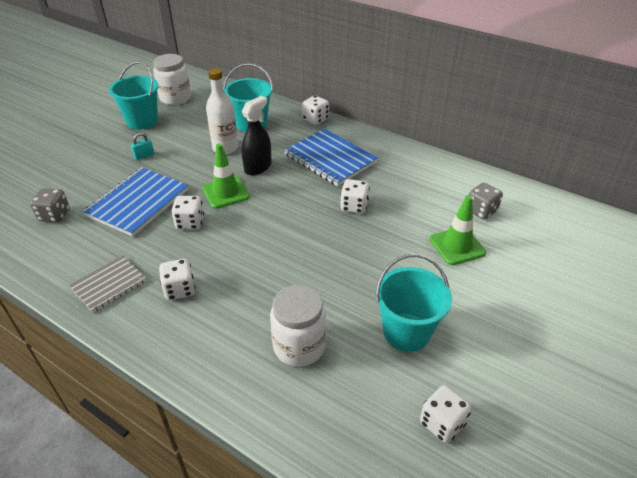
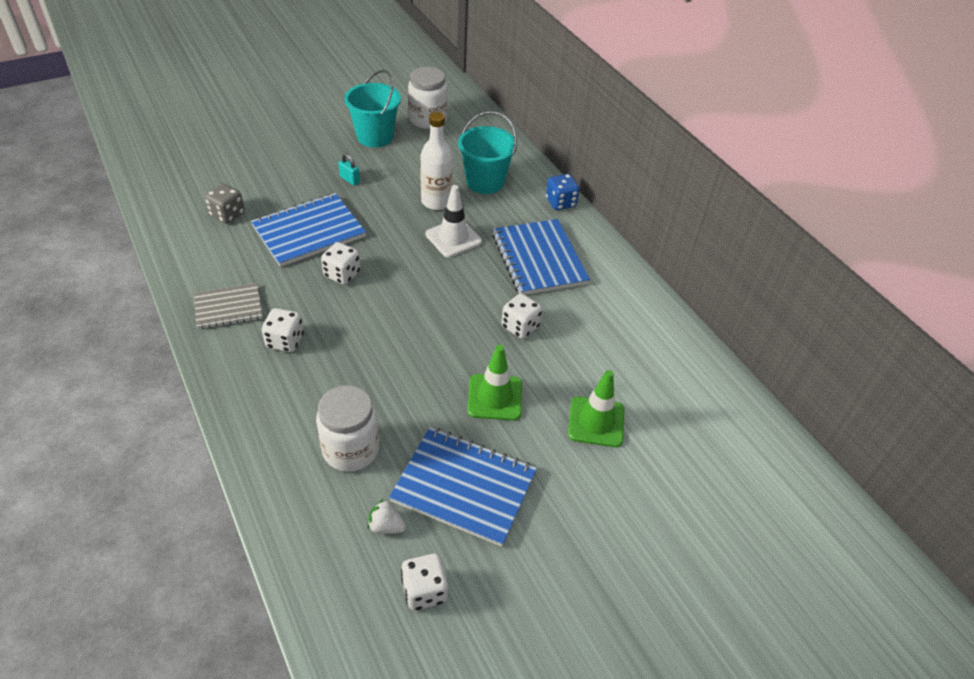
camera: 25 degrees right, 5 degrees up
(144, 156) = (350, 180): turquoise padlock -> turquoise padlock turned 45 degrees clockwise
(226, 192) = (400, 255): green traffic cone -> green traffic cone (495, 397)
(258, 167) = (453, 238): black spray bottle -> white traffic cone
(315, 119) = (560, 203): white dice -> blue dice
(373, 390) = (386, 526): none -> white strawberry
(406, 332) = (464, 487): turquoise bucket -> blue notebook
(481, 211) = (660, 394): grey dice -> none

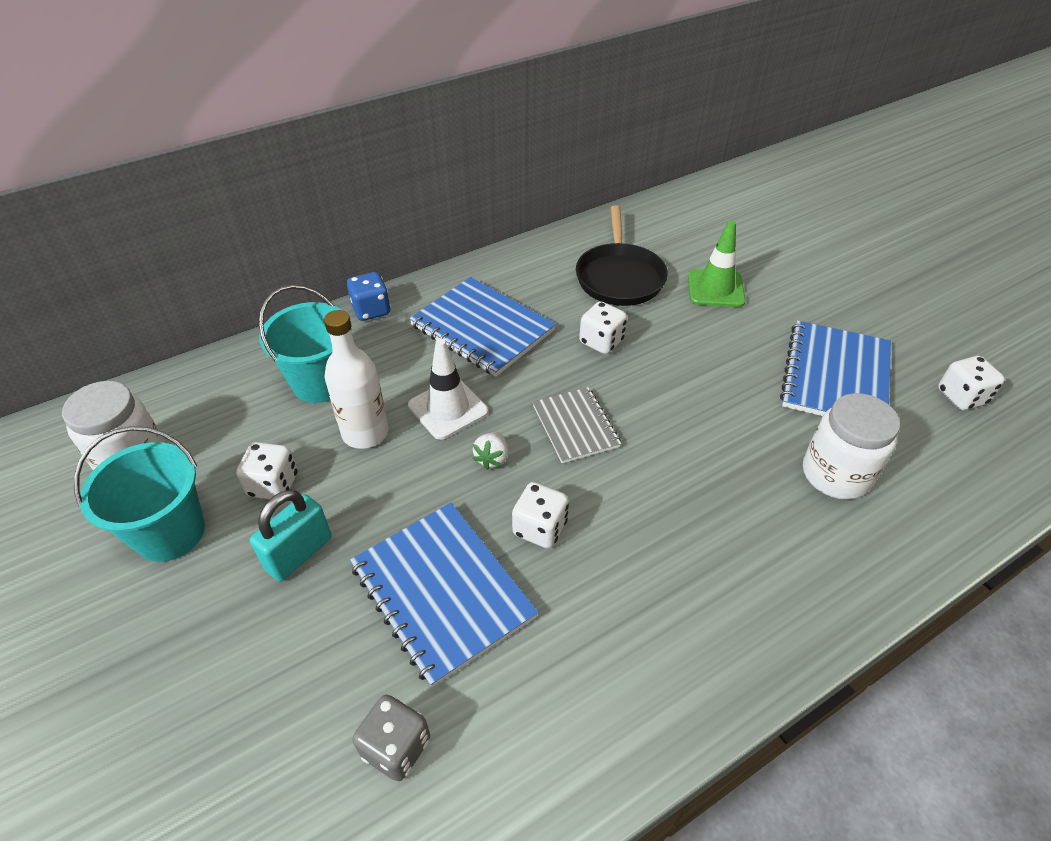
camera: 90 degrees left, 0 degrees up
(228, 307) = (643, 676): grey notebook -> grey notebook (575, 426)
(285, 341) = (691, 577): white dice -> white dice (273, 485)
(350, 180) = (299, 553): turquoise padlock -> turquoise padlock, size x1.75
(386, 526) = (913, 432): white strawberry -> white strawberry (492, 458)
(495, 397) = (712, 358): green traffic cone -> none
(539, 259) = (482, 328): blue notebook -> blue notebook turned 60 degrees clockwise
(610, 351) = (619, 277): none -> black pan

